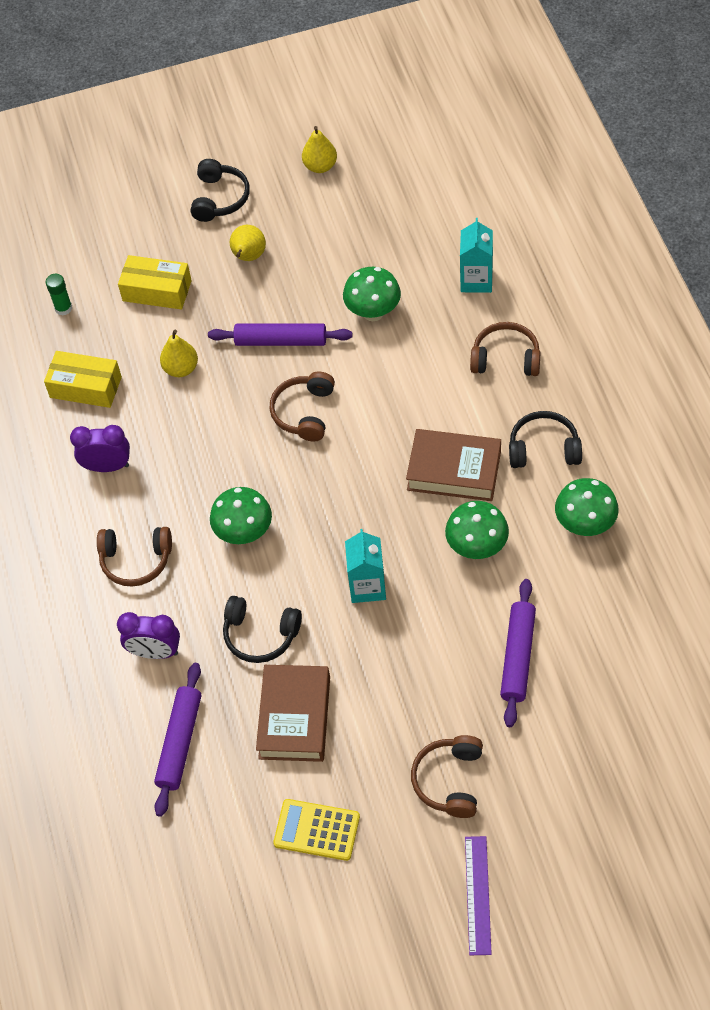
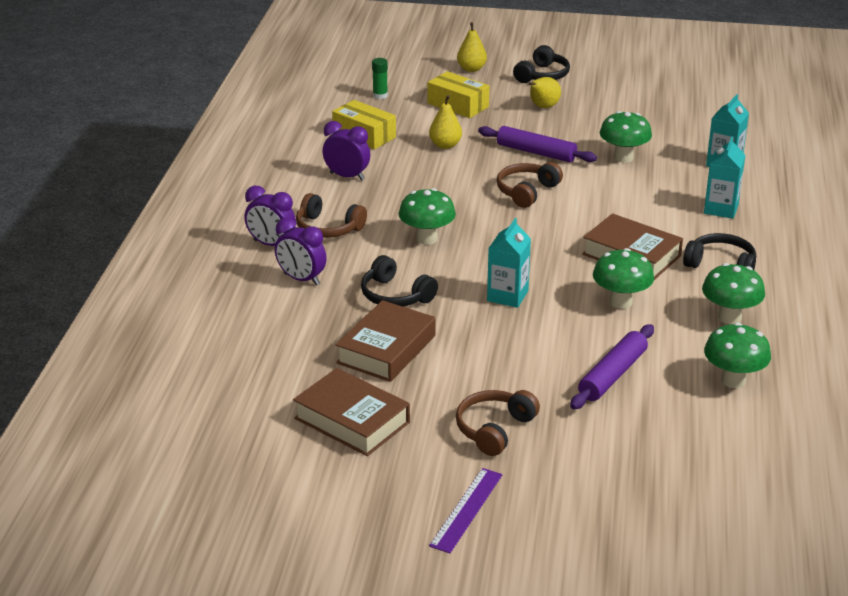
camera: 20 degrees right, 25 degrees down
(93, 612) = (271, 244): none -> purple clock
(179, 742) = (279, 333): purple rolling pin -> none
(316, 830) = (352, 420): yellow calculator -> brown book
(320, 166) = (634, 80): yellow pear -> yellow pear (471, 69)
(506, 358) = (721, 209): brown headphones -> turquoise carton
(626, 614) = (733, 380): none -> green mushroom

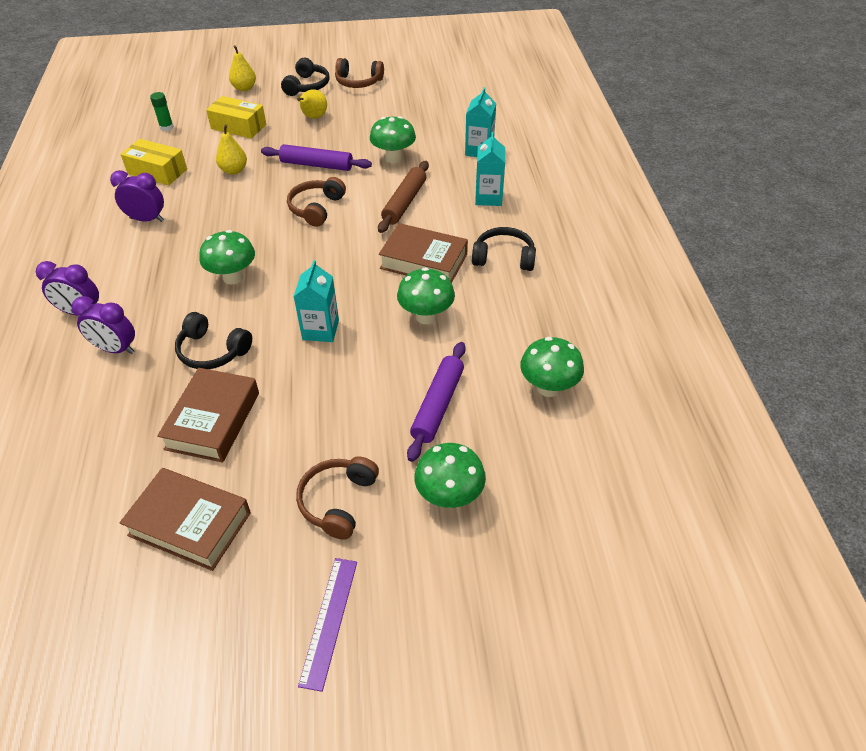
camera: 15 degrees left, 15 degrees up
(328, 228) = (135, 282): brown headphones -> brown headphones (358, 82)
(624, 200) = (404, 202): none -> brown rolling pin
(729, 317) = (526, 315): green mushroom -> green mushroom (449, 496)

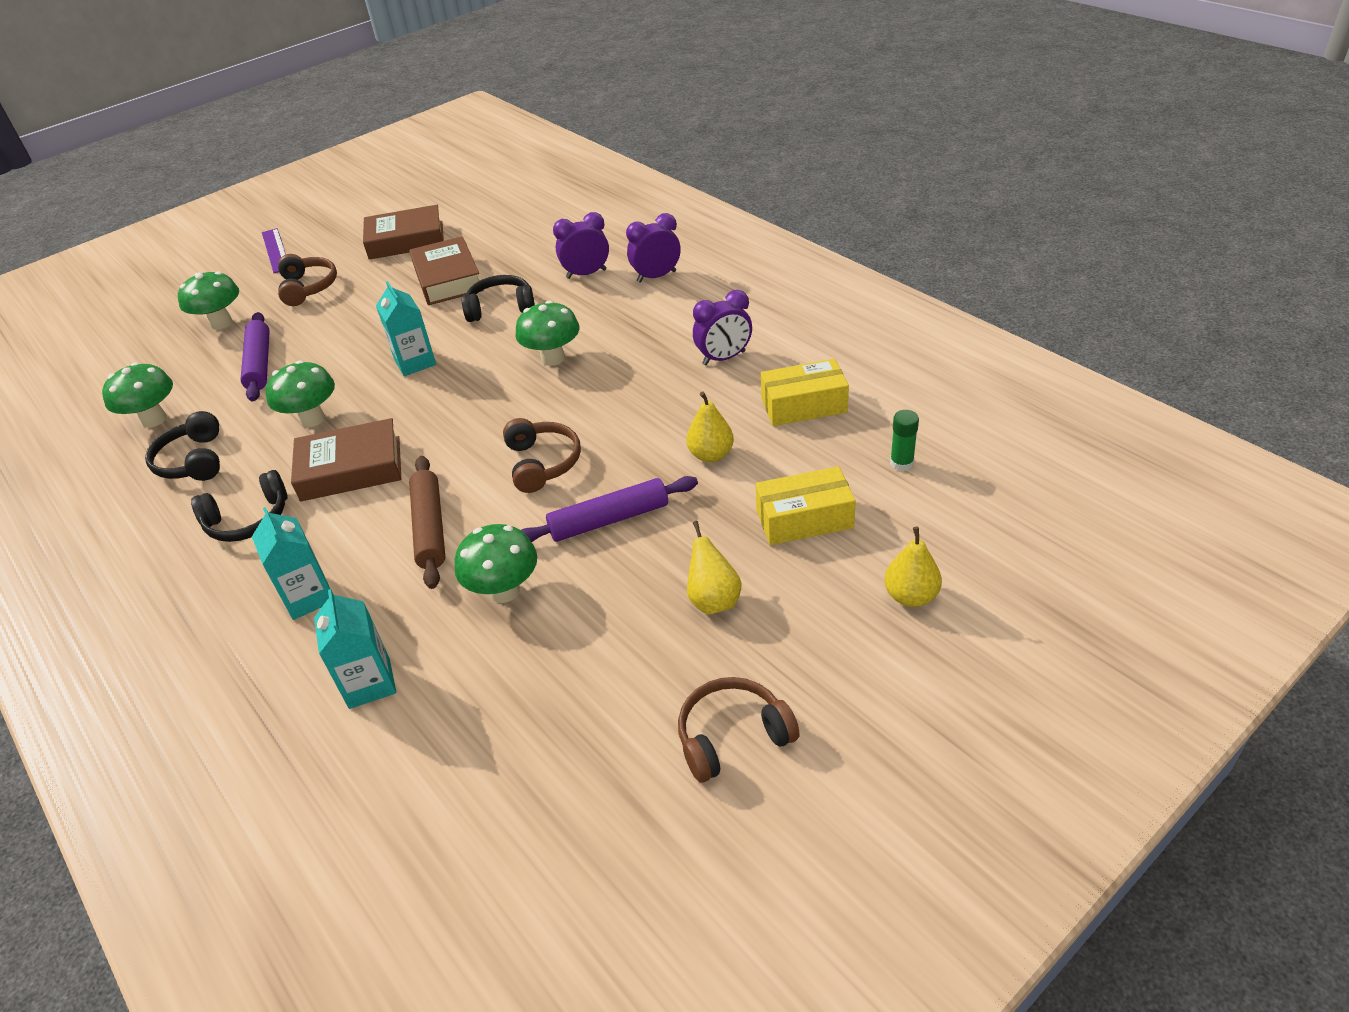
camera: 150 degrees right, 5 degrees down
(307, 86) = (813, 666): black headphones -> black headphones (193, 461)

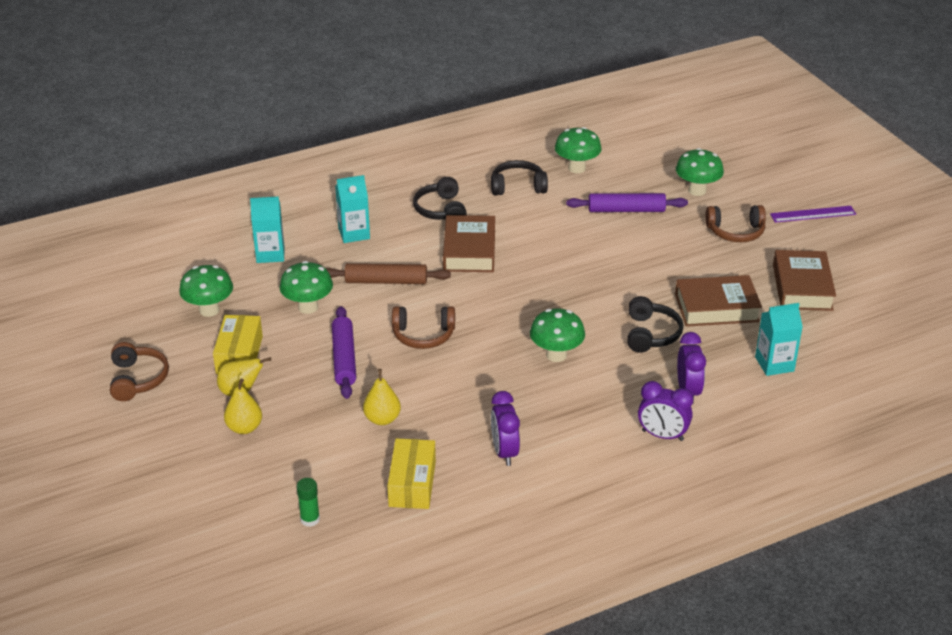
camera: 100 degrees right, 5 degrees down
(312, 419) = (538, 234): green mushroom -> green mushroom (209, 310)
(415, 362) = (588, 283): turquoise carton -> turquoise carton (774, 364)
(656, 276) = (662, 435): purple clock -> purple clock turned 120 degrees clockwise
(804, 519) = (284, 450): yellow box -> yellow box (239, 355)
(911, 596) = (182, 482): yellow pear -> yellow pear (244, 428)

